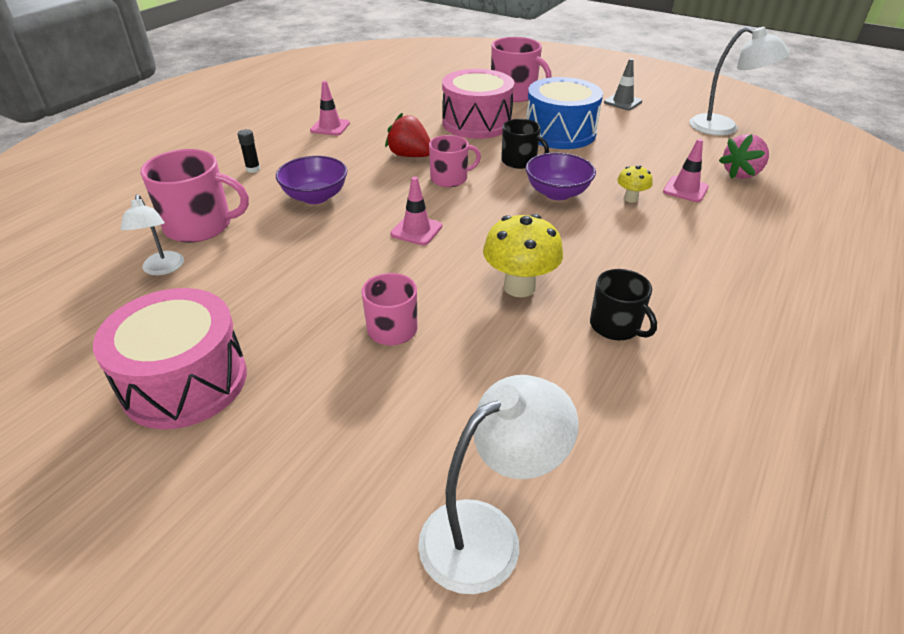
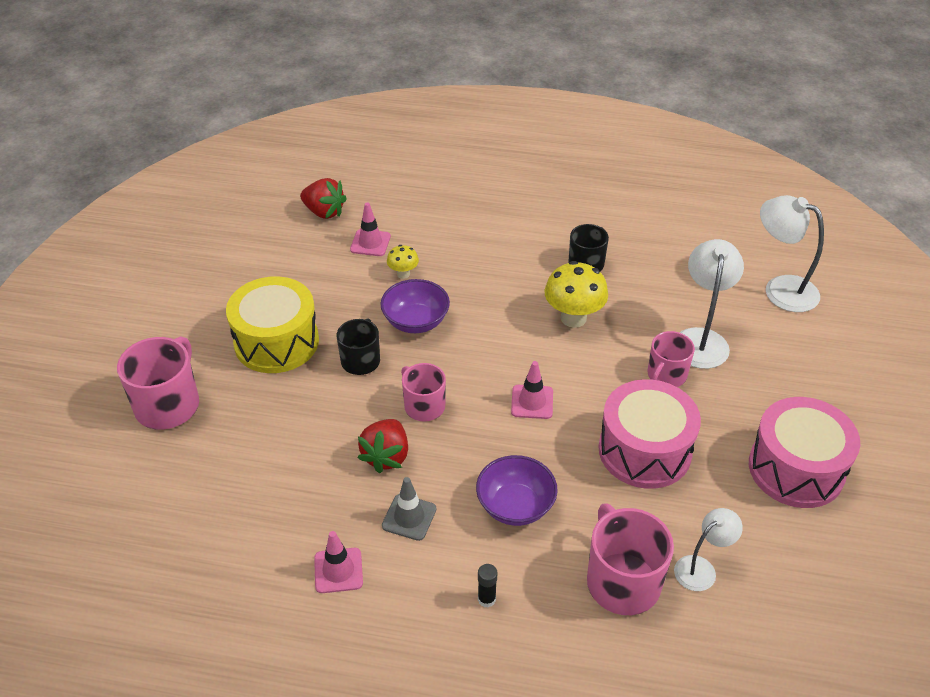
camera: 110 degrees left, 5 degrees up
(476, 123) = (274, 420): pink drum -> pink drum (644, 450)
(560, 132) = (276, 342): blue drum -> yellow drum
(622, 102) = (169, 303): grey traffic cone -> grey traffic cone (409, 517)
(723, 128) = (222, 224): white lamp -> white lamp (701, 339)
(741, 174) = (324, 212): pink strawberry -> red strawberry

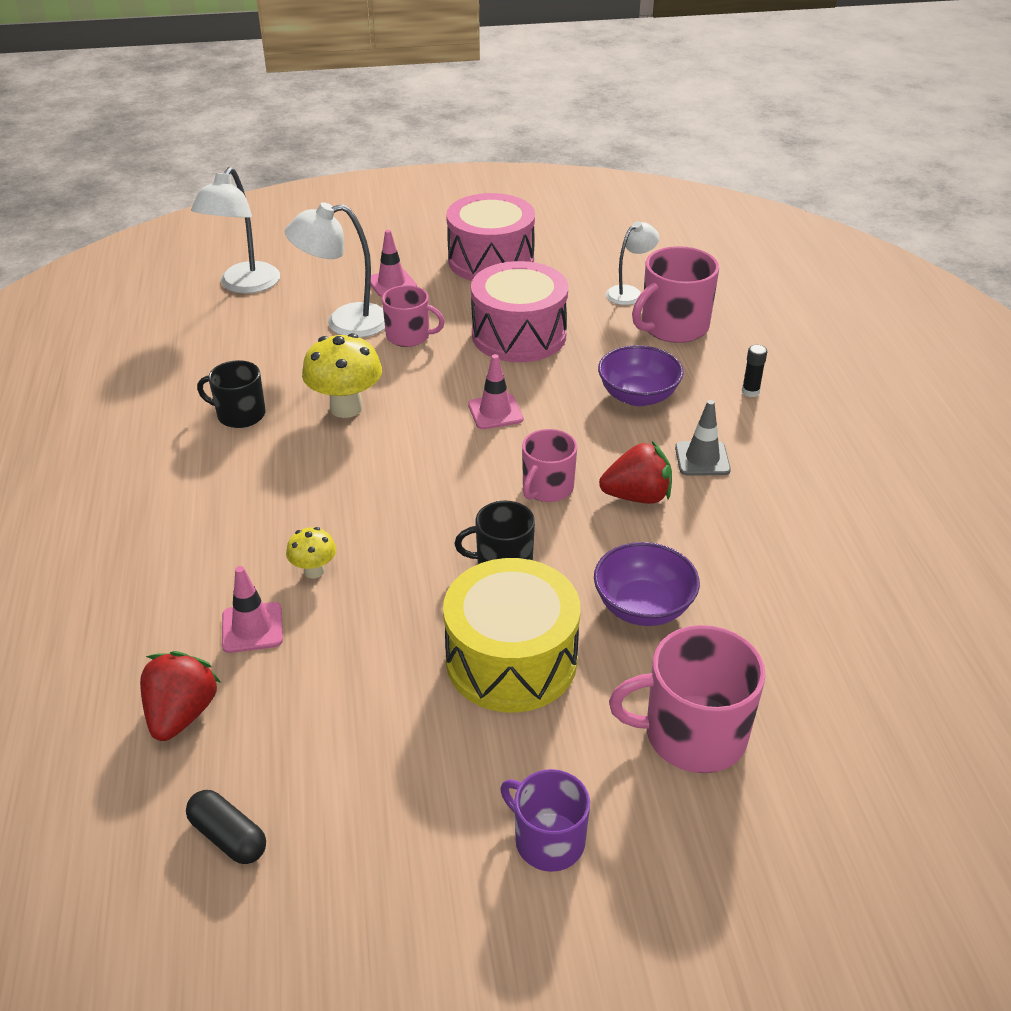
camera: 110 degrees left, 5 degrees down
(152, 323) = (548, 840): none -> purple mug
(239, 219) = (228, 837): none -> black capsule
(338, 570) = (799, 488): pink traffic cone -> pink traffic cone (391, 283)
(416, 321) = (407, 532): purple bowl -> purple bowl (643, 607)
(701, 568) = (629, 293): white lamp -> white lamp turned 105 degrees clockwise

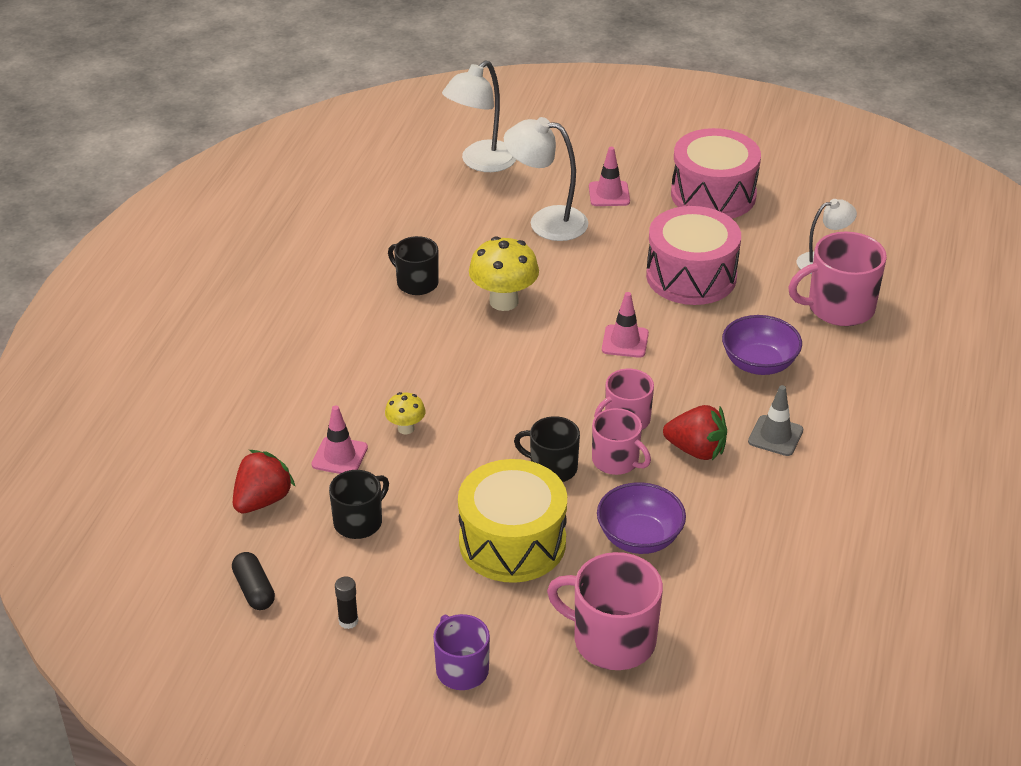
camera: 25 degrees right, 0 degrees up
(318, 699) = (359, 522): none -> black mug
(409, 336) = (594, 250): pink mug -> pink mug (616, 460)
(750, 392) = (865, 389): black glue stick -> black glue stick (348, 621)

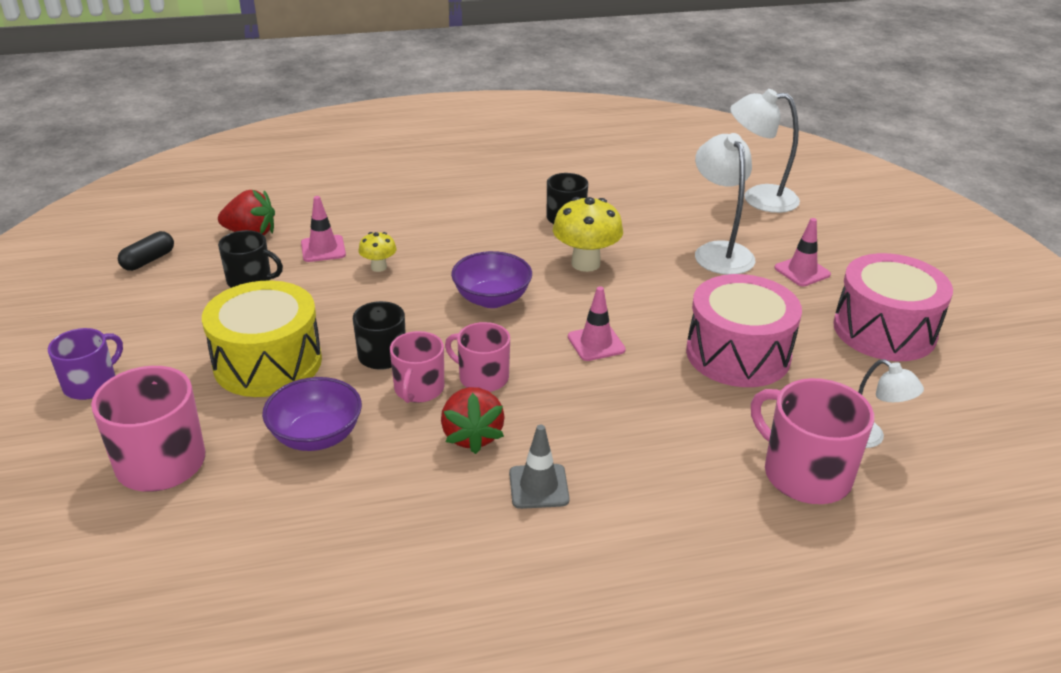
camera: 60 degrees right, 5 degrees down
(348, 621) = (130, 311): black glue stick -> none
(759, 363) = (646, 440): purple bowl -> purple bowl (492, 299)

